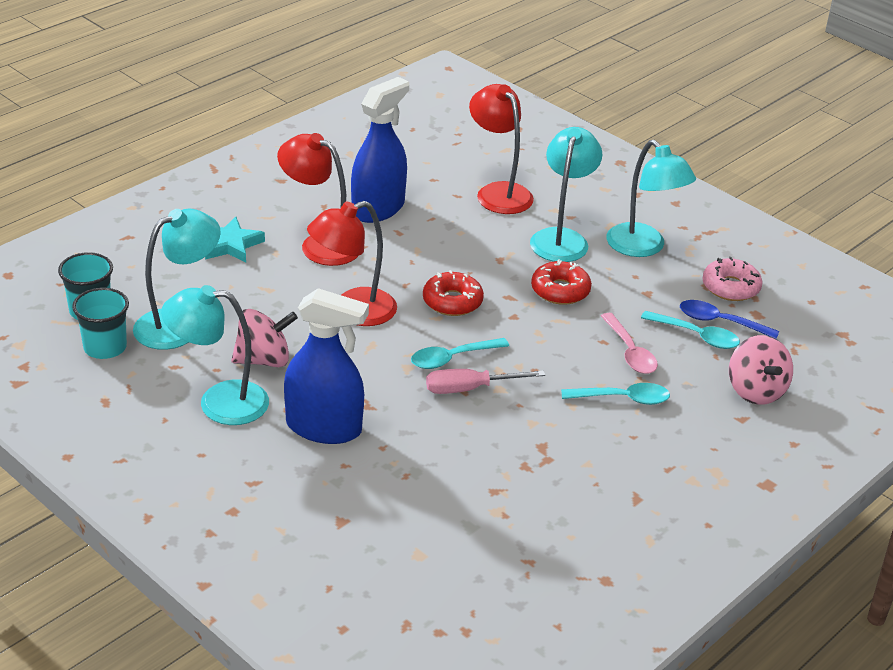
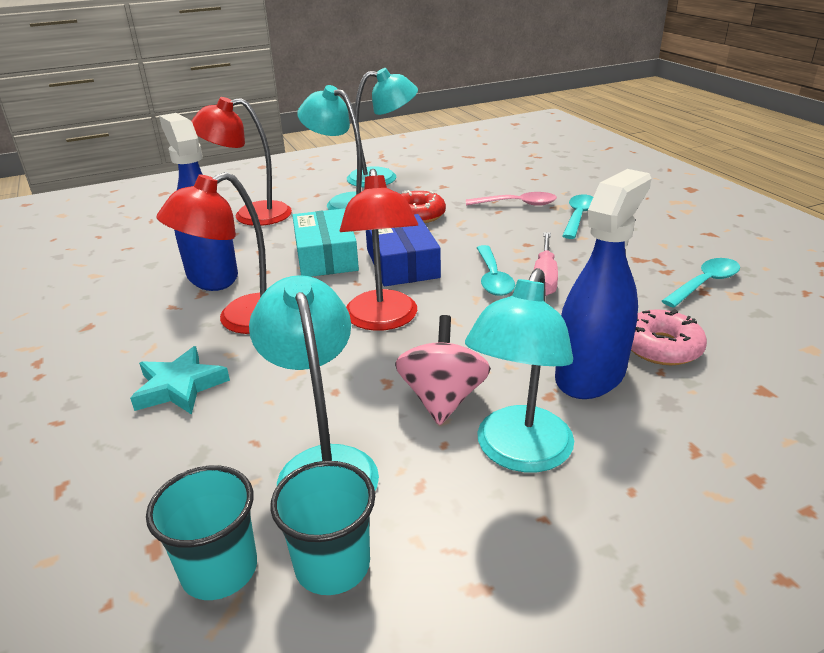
camera: 65 degrees left, 5 degrees down
(443, 256) = (326, 256): none -> turquoise box
(452, 301) = (402, 263): red donut -> blue box
(697, 336) = (507, 180): turquoise spoon -> turquoise spoon (705, 283)
(720, 322) = (494, 170): blue spoon -> none
(730, 287) = (454, 160): pink donut -> pink donut (661, 347)
(755, 391) = (581, 174): pink spinning top -> none

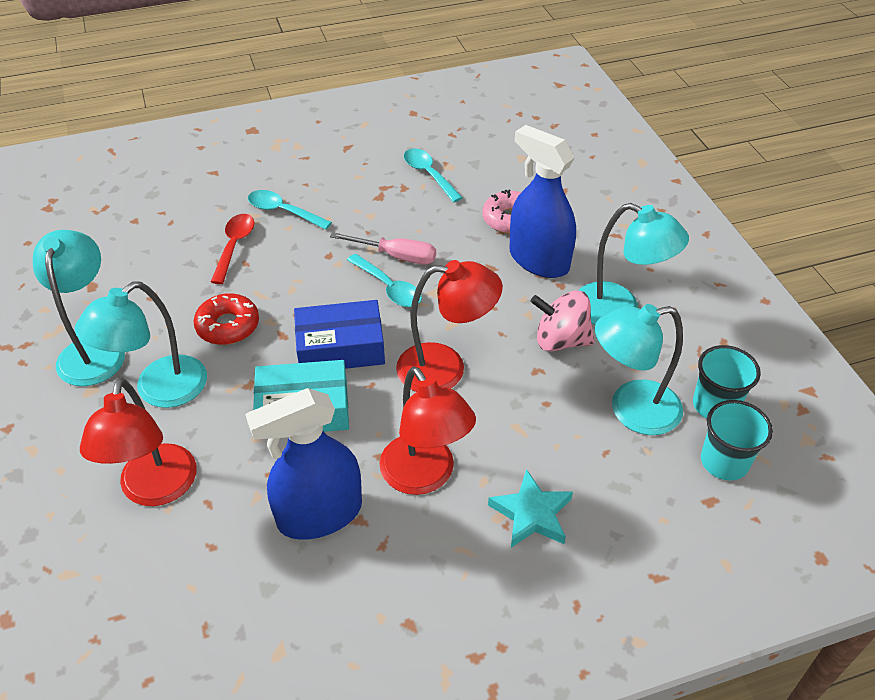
camera: 85 degrees left, 15 degrees up
(493, 278) = (389, 288): turquoise spoon -> turquoise spoon turned 45 degrees clockwise
(517, 204) = (234, 246): pink spoon -> red spoon

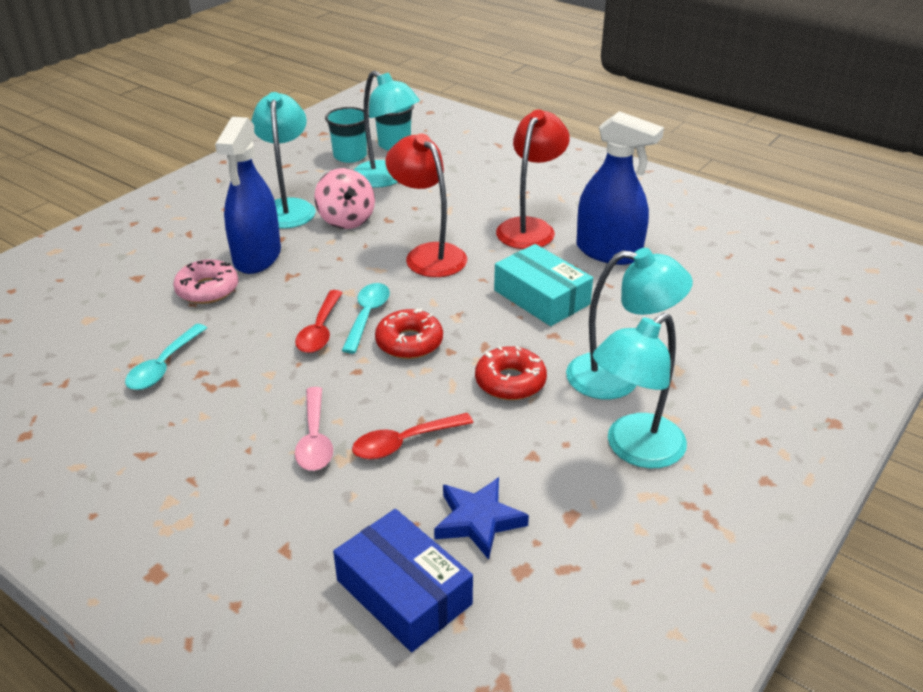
camera: 125 degrees left, 10 degrees down
(139, 247) = (478, 520): none -> blue star
(156, 490) = (689, 325): red lamp -> none
(283, 211) = (315, 439): turquoise spoon -> pink spoon
(331, 295) = (409, 342): none -> red donut
(340, 347) = (463, 309): blue box -> blue box (404, 592)
(396, 256) = (320, 330): pink screwdriver -> red spoon
(531, 514) = (508, 186): turquoise star -> none

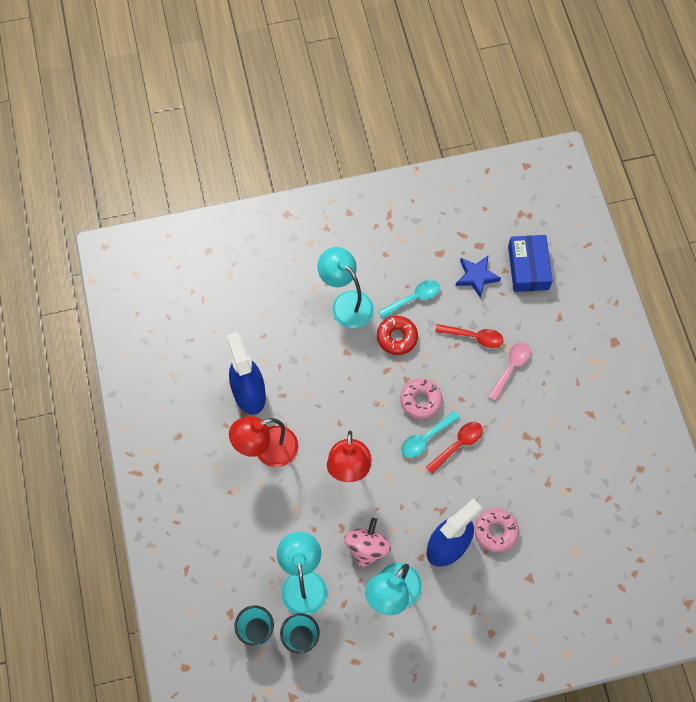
camera: 140 degrees left, 30 degrees up
(163, 366) = (553, 475): turquoise spoon -> turquoise spoon (413, 298)
(409, 342) = (420, 400): red donut -> pink donut
(541, 297) = (324, 384): turquoise box -> none
(634, 449) = (383, 263): turquoise lamp -> none

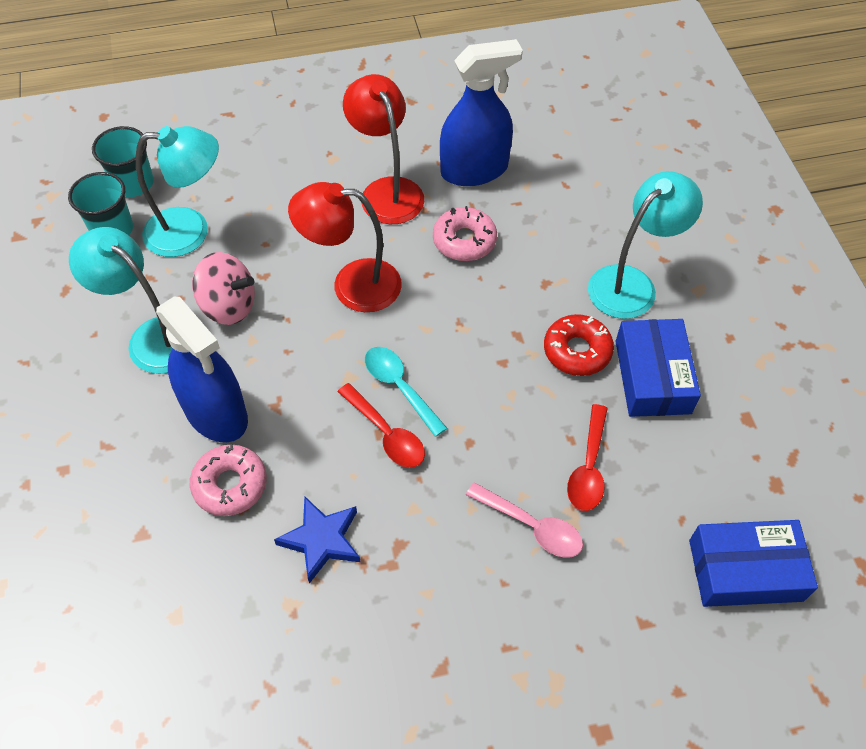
camera: 90 degrees right, 10 degrees down
(413, 298) = (652, 377): turquoise spoon -> blue box
(420, 400) = (465, 382): pink donut -> pink donut (464, 241)
(476, 276) = (710, 477): blue star -> blue star (321, 540)

